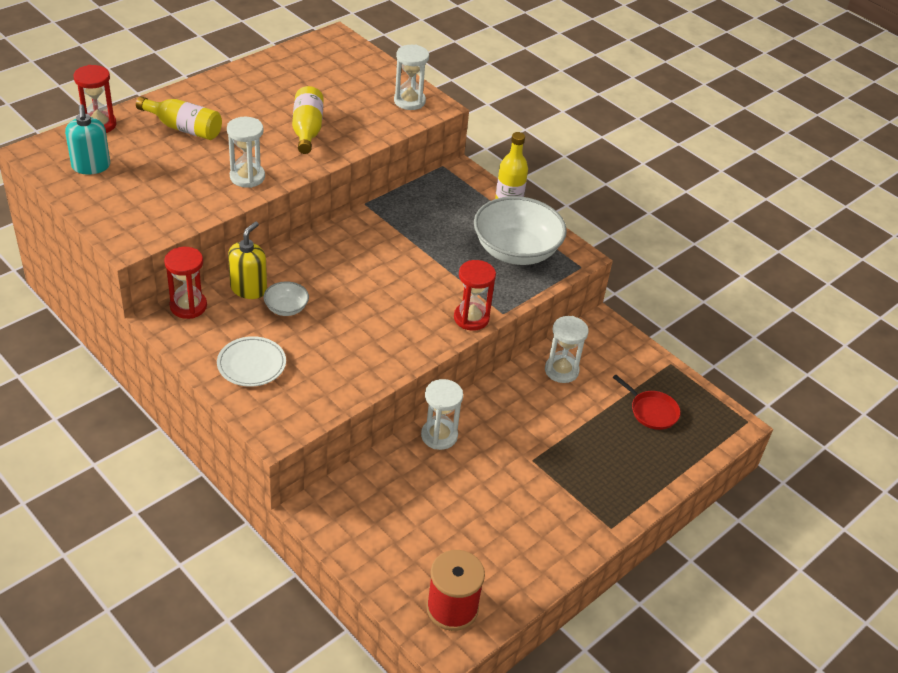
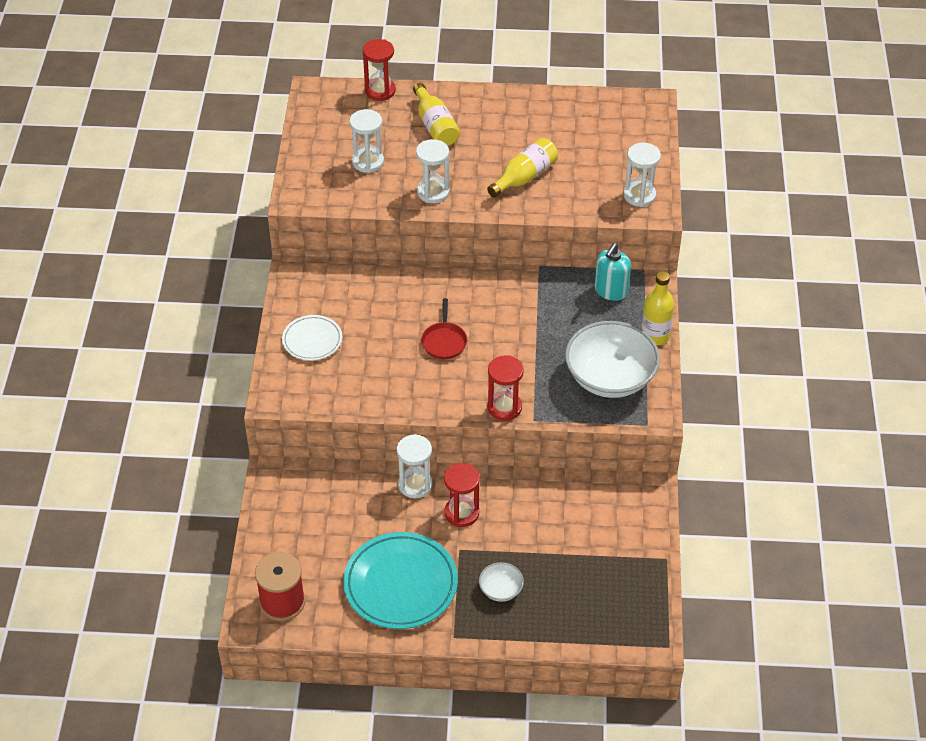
camera: 50 degrees right, 5 degrees up
(91, 166) = (337, 123): turquoise soap dispenser -> turquoise soap dispenser (611, 291)
(188, 306) = (320, 271): red hourglass -> red hourglass (461, 513)
(249, 289) = (374, 283): yellow soap dispenser -> none
(286, 308) = (382, 314): white bowl -> white bowl (501, 589)
(524, 519) = (400, 584): none -> turquoise plate
(561, 370) = (568, 502): white hourglass -> white hourglass (368, 162)
(652, 411) = (598, 582): red pan -> red pan (444, 341)

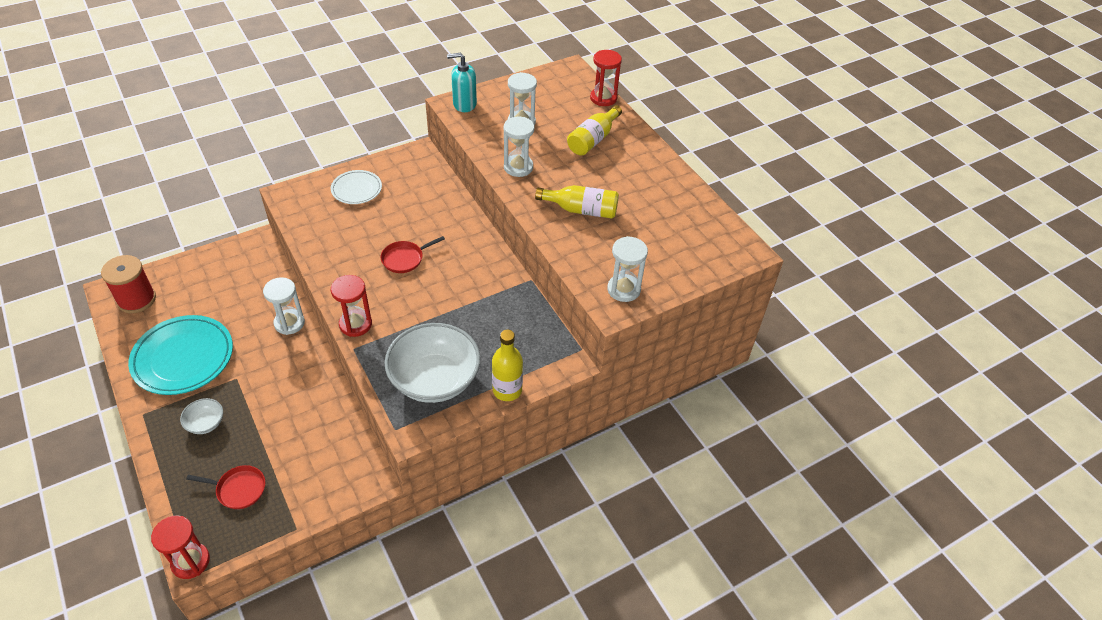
camera: 55 degrees right, 0 degrees up
(461, 513) = (275, 363): red hourglass -> red hourglass (190, 561)
(597, 586) = (239, 489): none -> red pan
(611, 291) = (538, 337): turquoise soap dispenser -> turquoise soap dispenser (464, 104)

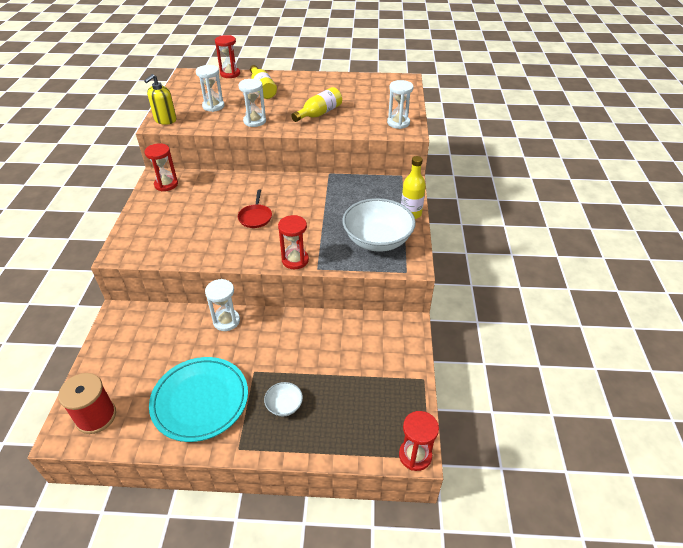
camera: 55 degrees left, 5 degrees down
(239, 489) = (366, 403): red pan -> none
(356, 189) = (158, 216): white plate -> none
(410, 166) = (166, 184): none -> red hourglass
(464, 104) = (165, 120): turquoise soap dispenser -> yellow soap dispenser

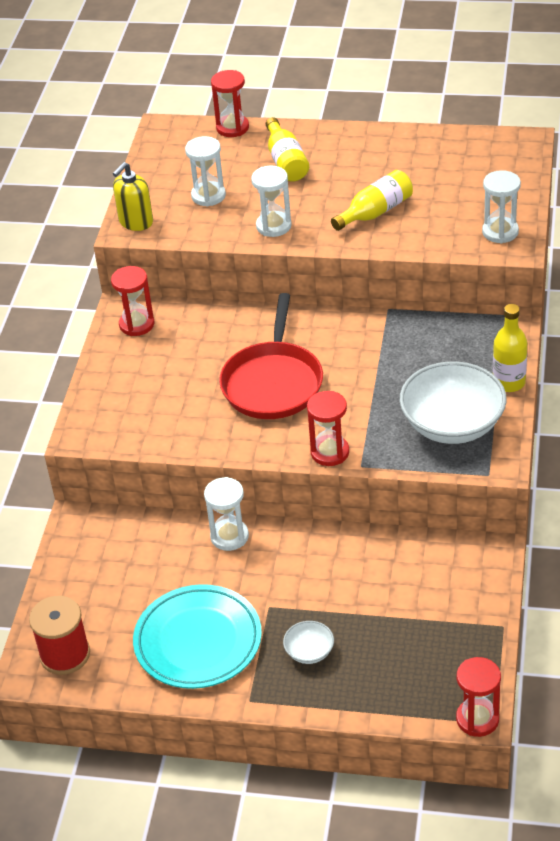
camera: 10 degrees right, 0 degrees up
(255, 217) = (273, 383): red pan -> red pan, size x2.03

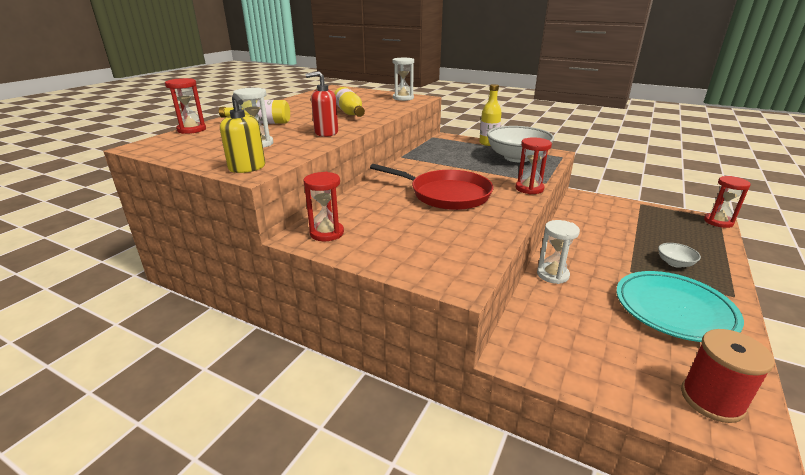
camera: 75 degrees left, 15 degrees down
(273, 226) = (326, 133): white hourglass -> red soap dispenser

